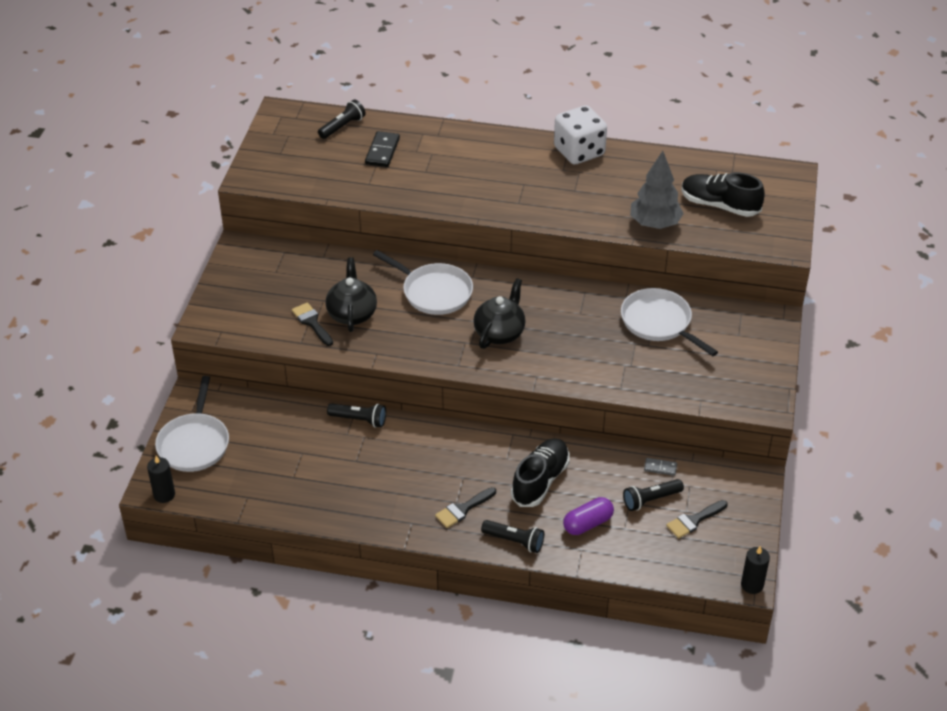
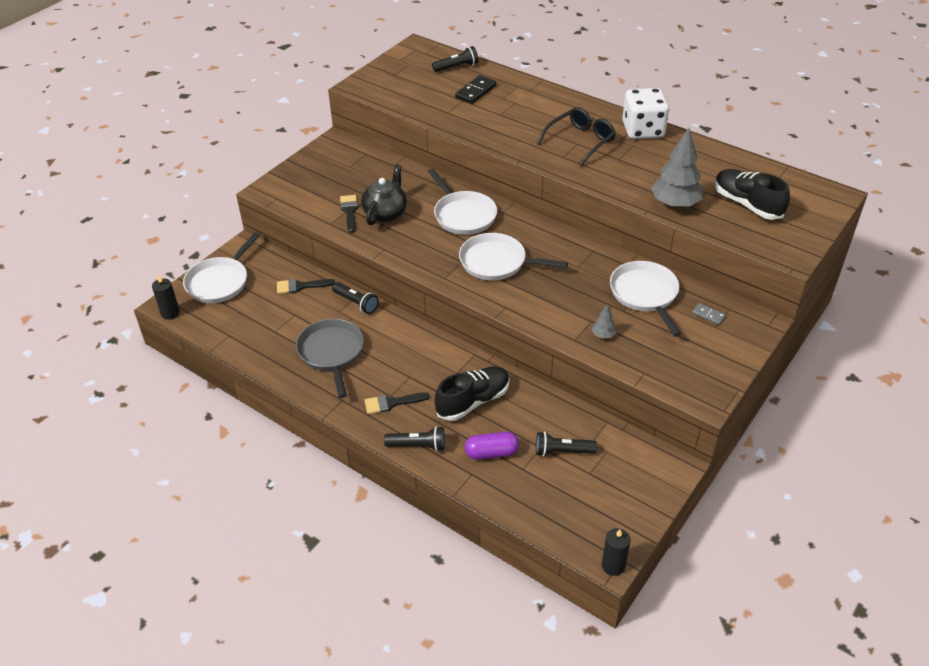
camera: 25 degrees right, 0 degrees up
(369, 479) = (331, 353): none -> grey pan
(499, 333) = (497, 262): black teapot -> white pan
(514, 541) = (417, 445): black flashlight -> black flashlight turned 45 degrees counterclockwise
(525, 180) = (580, 141): none -> black glasses
(644, 375) = (603, 335): none -> grey tree
(660, 468) = (588, 426): grey domino -> grey domino (708, 315)
(694, 520) = (592, 484): black brush -> black brush (301, 286)

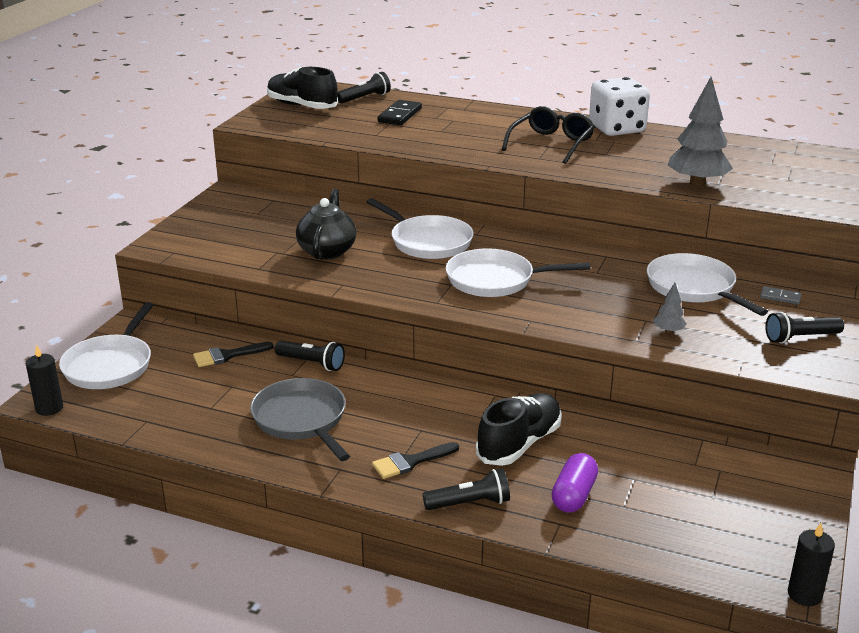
camera: 15 degrees left, 15 degrees down
(349, 211) = (279, 254): black brush -> none
(491, 453) = (573, 495): purple capsule -> purple capsule turned 45 degrees counterclockwise
(562, 451) = (664, 479): black flashlight -> black flashlight (800, 338)
(747, 204) = (777, 175): black shoe -> black shoe (302, 106)

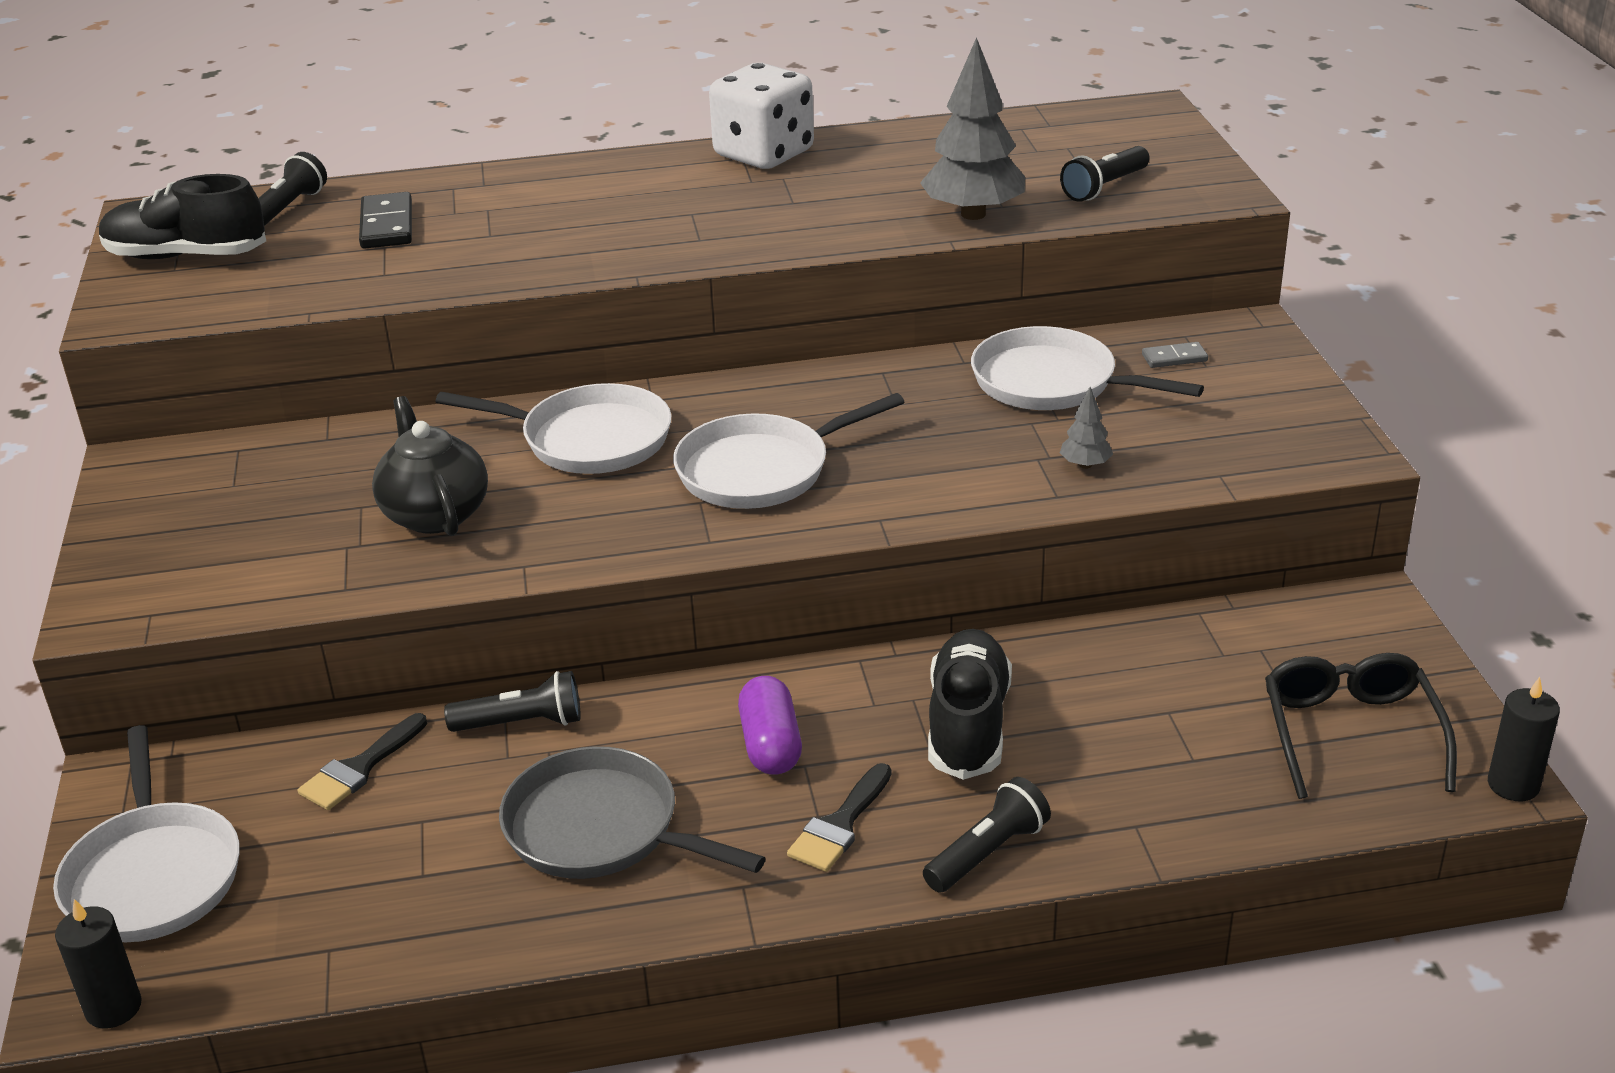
camera: 30 degrees left, 5 degrees up
(551, 144) = (692, 208): black glasses -> black glasses (1350, 734)
(573, 495) = (1115, 773): purple capsule -> purple capsule (770, 745)
(800, 338) = (1257, 412): black flashlight -> black flashlight (1104, 187)

